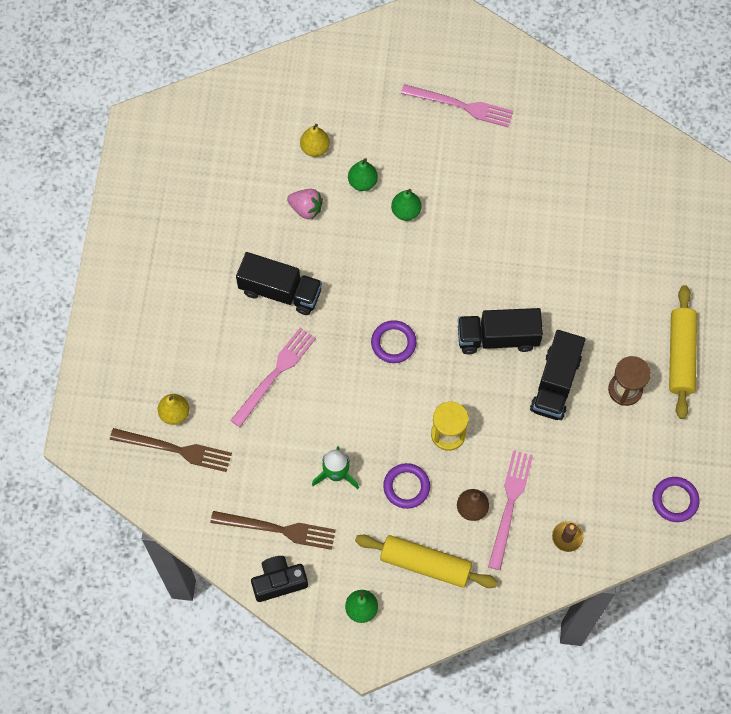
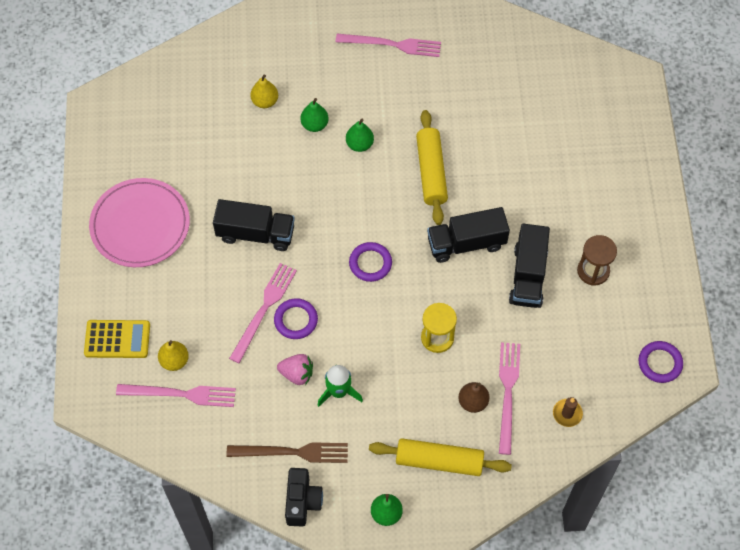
camera: 10 degrees left, 5 degrees down
(120, 381) = (117, 339): none -> yellow calculator
(163, 263) = (140, 225): none -> pink plate
(175, 449) = (181, 394): brown fork -> pink fork
(279, 582) = (302, 501): black camera -> black camera turned 120 degrees clockwise
(306, 209) = (266, 156): pink strawberry -> pink strawberry (297, 374)
(406, 487) = (407, 392): purple ring -> purple ring (296, 320)
(681, 355) = (637, 232): yellow rolling pin -> yellow rolling pin (431, 172)

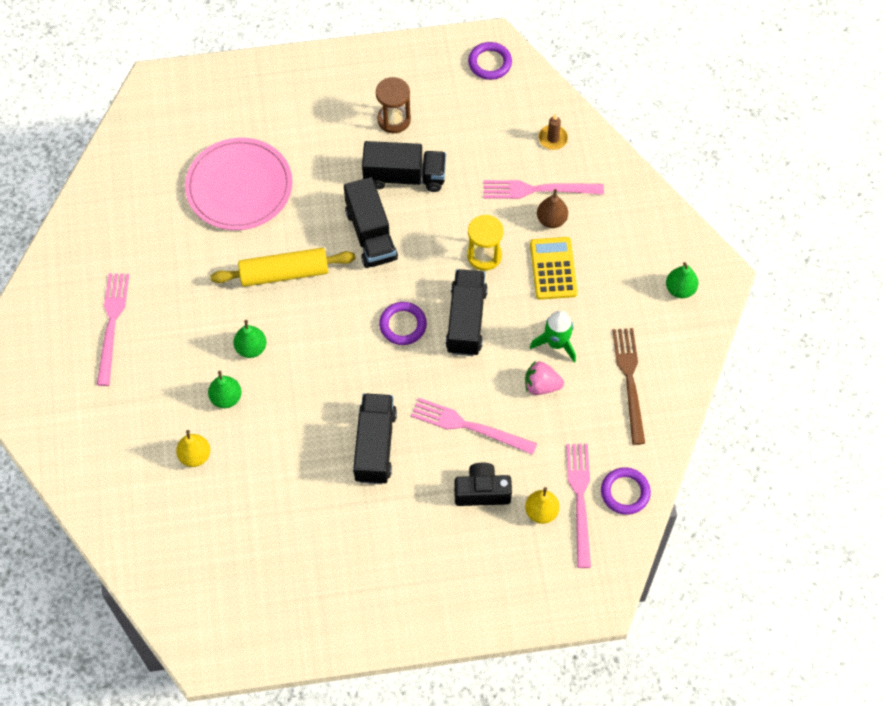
camera: 95 degrees left, 0 degrees up
(117, 339) = (522, 577): yellow calculator -> yellow calculator (553, 269)
(140, 225) = (373, 575): pink plate -> pink plate (239, 187)
(296, 320) = (478, 393): purple ring -> purple ring (625, 492)
(297, 374) = (541, 385): pink strawberry -> pink strawberry turned 90 degrees counterclockwise
(302, 501) = (680, 366): black camera -> black camera (482, 491)
(370, 316) = (466, 320): none -> black truck
(439, 461) = (619, 246): yellow rolling pin -> none

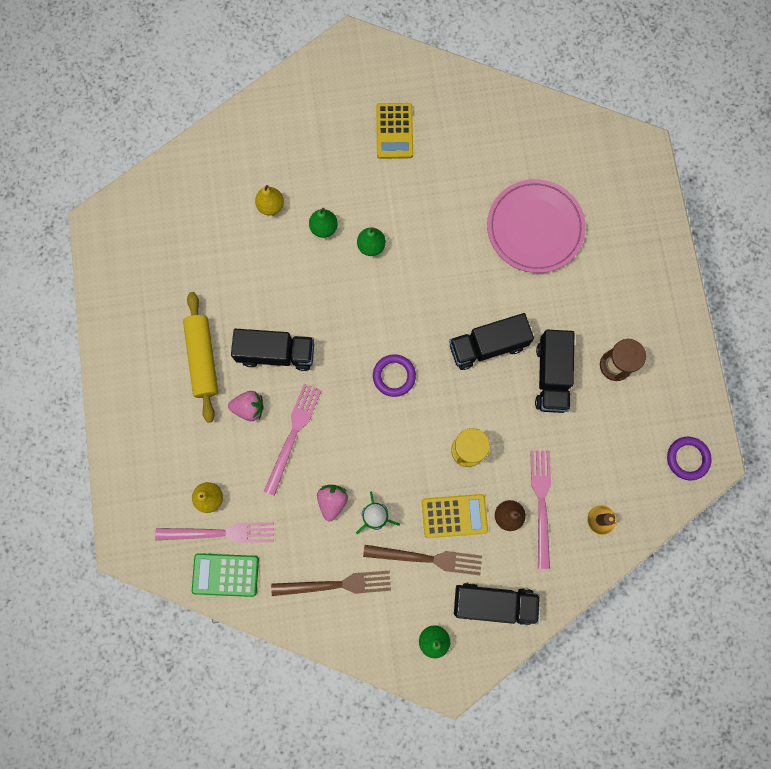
camera: 90 degrees right, 15 degrees up
(112, 324) = (394, 131): pink fork -> yellow calculator
(284, 273) = (446, 271): yellow rolling pin -> yellow rolling pin (203, 358)
(438, 473) = (249, 408): none -> pink strawberry
(466, 320) = (398, 433): black truck -> black truck (493, 603)
(482, 491) = (230, 446): black camera -> none
(598, 294) = (427, 558): none -> brown fork
(625, 492) = (225, 574): purple ring -> green calculator

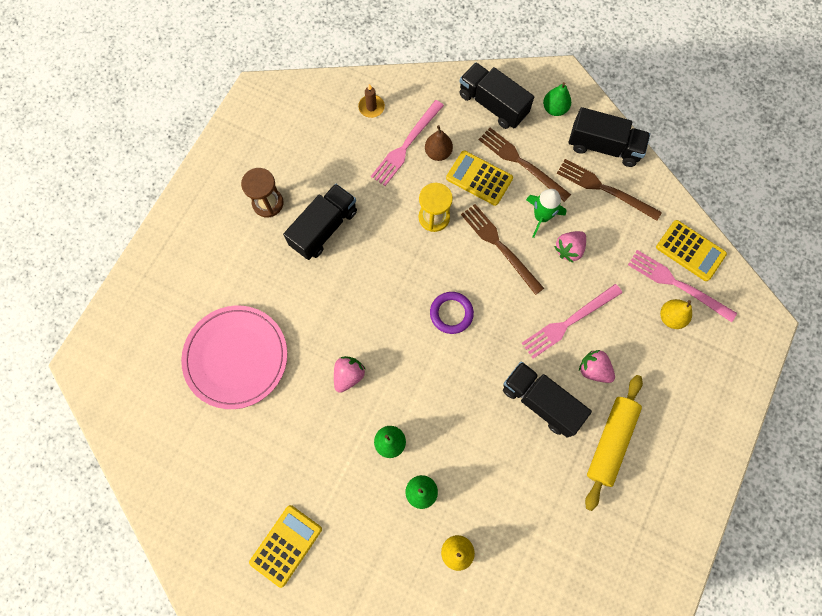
camera: 145 degrees left, 5 degrees down
(225, 574) = (690, 250): green calculator -> yellow calculator
(393, 463) = (499, 246): none -> brown fork
(439, 273) = (348, 375): none -> pink strawberry
(487, 346) = (356, 285): black truck -> black truck (603, 147)
(687, 458) = (273, 106): purple ring -> none

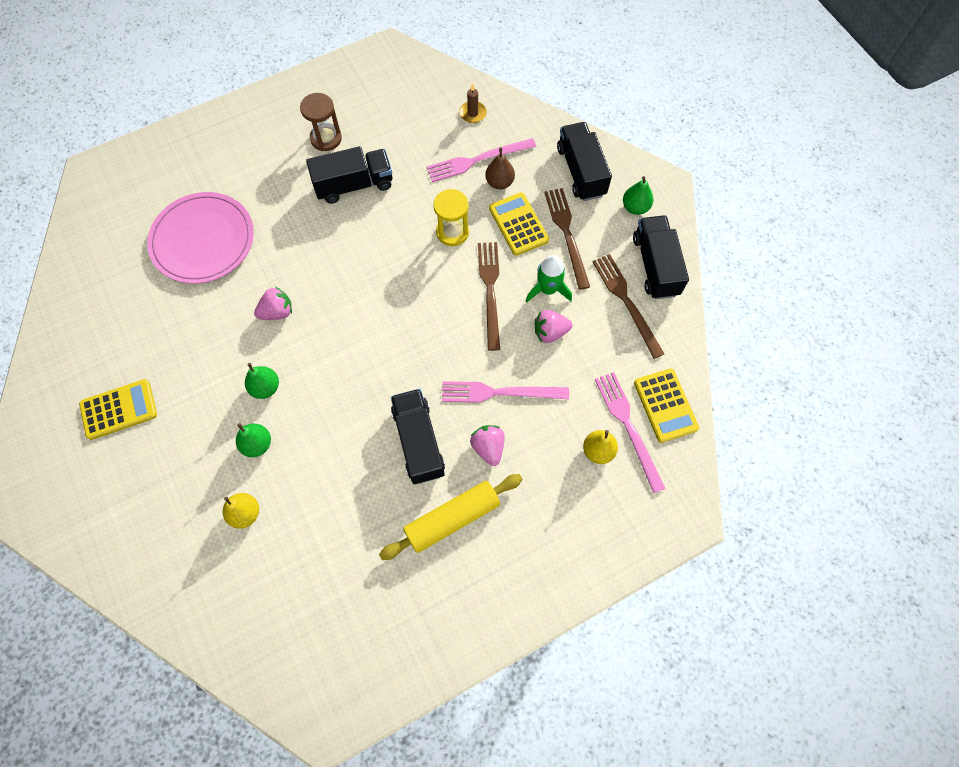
camera: 35 degrees right, 5 degrees down
(451, 313) = (402, 318): purple ring -> none
(603, 147) = (655, 266): black truck -> black truck turned 150 degrees counterclockwise

